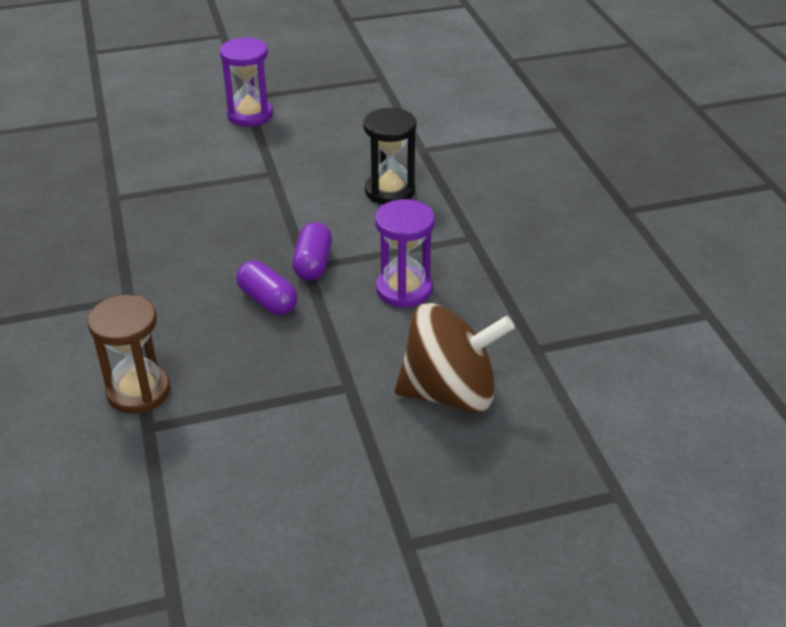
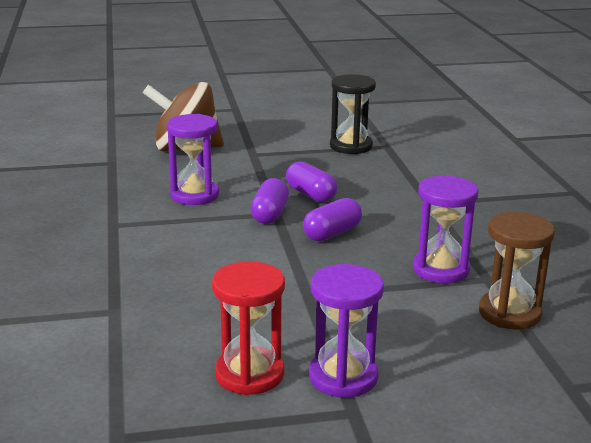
camera: 175 degrees left, 15 degrees down
(138, 391) = (399, 159): brown hourglass -> brown hourglass (509, 313)
(152, 204) = (440, 269): none -> purple hourglass
(247, 241) = (332, 233): none -> purple capsule
(311, 113) = (249, 374): none -> red hourglass
(390, 191) = (175, 267): black hourglass -> black hourglass (351, 146)

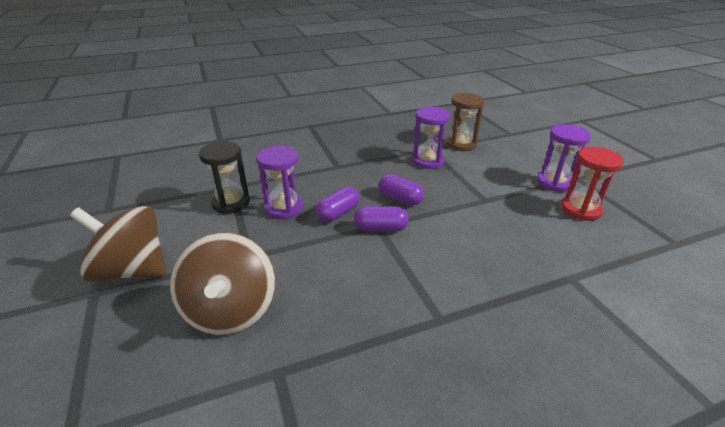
camera: 100 degrees left, 10 degrees up
(194, 195) = (357, 277): purple hourglass -> purple hourglass (284, 208)
(257, 117) = (132, 270): none -> brown spinning top

